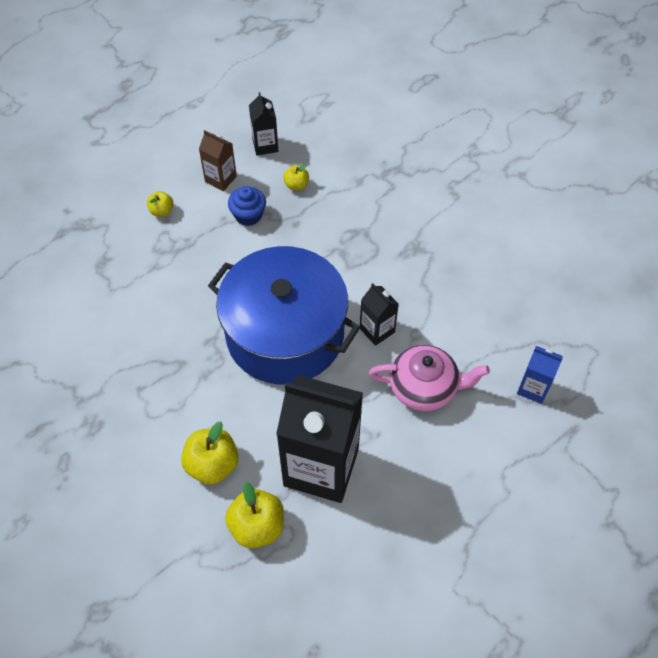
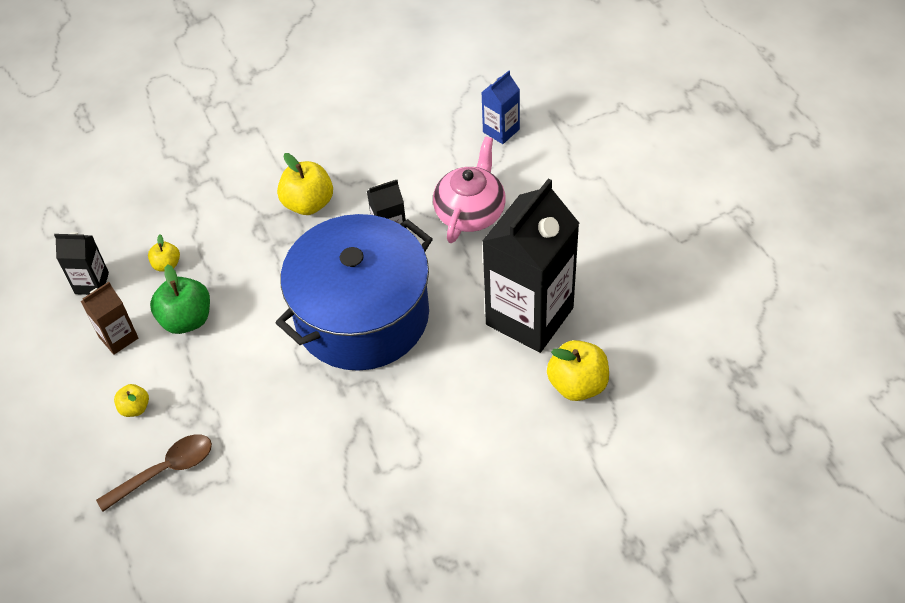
camera: 70 degrees left, 5 degrees down
(113, 248) = (165, 470): none -> brown spoon
(212, 464) = (496, 412): yellow apple -> yellow apple (308, 203)
(248, 215) = (186, 319): blue cupcake -> green apple

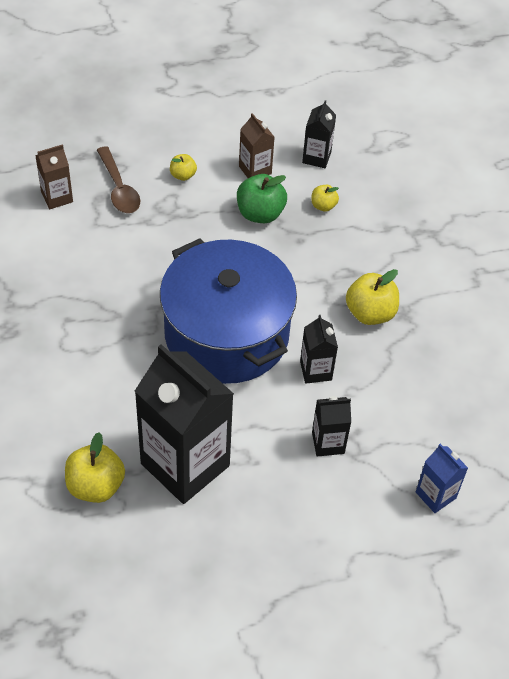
camera: 95 degrees right, 0 degrees up
(189, 536) = (57, 197): none -> brown carton
(470, 212) = (328, 443): pink teapot -> black carton

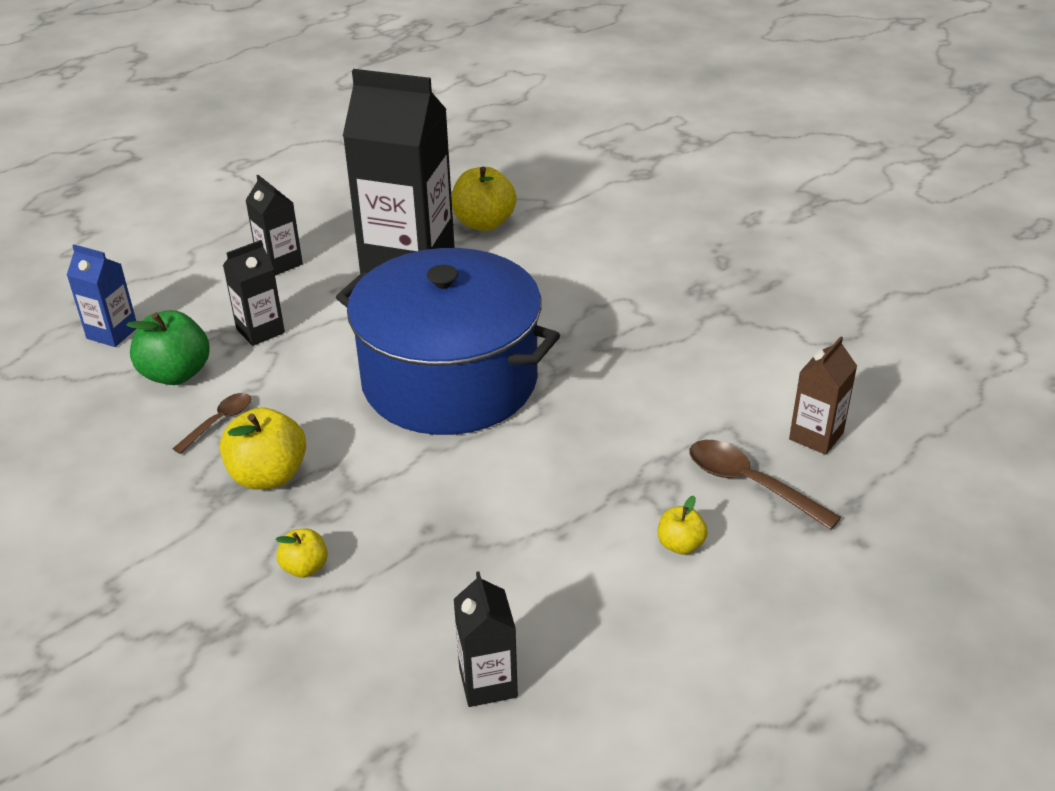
camera: 155 degrees right, 15 degrees down
(255, 170) = (576, 607): brown carton -> none
(260, 213) = (515, 540): green apple -> green apple (176, 374)
(316, 370) = (311, 387): black carton -> black carton (279, 263)
(323, 206) = (423, 598): yellow apple -> yellow apple (305, 567)
(385, 369) = (219, 422): none -> brown spoon

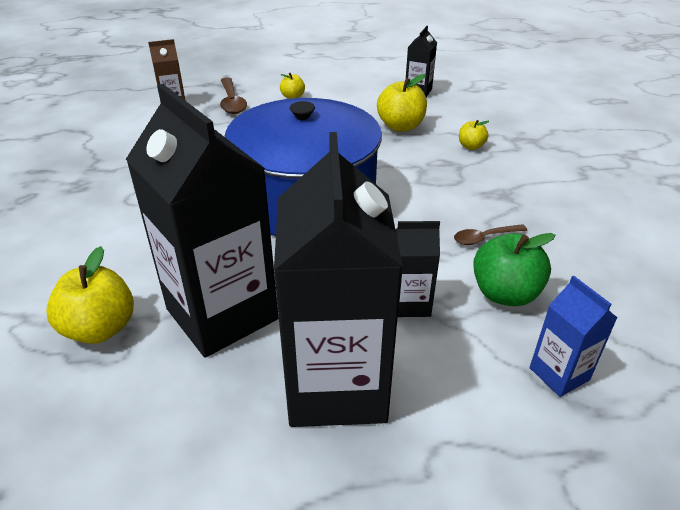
camera: 145 degrees left, 0 degrees up
(268, 476) = (467, 192): yellow apple -> yellow apple (400, 126)
(279, 263) = (336, 386): black carton -> black carton, size x2.18

